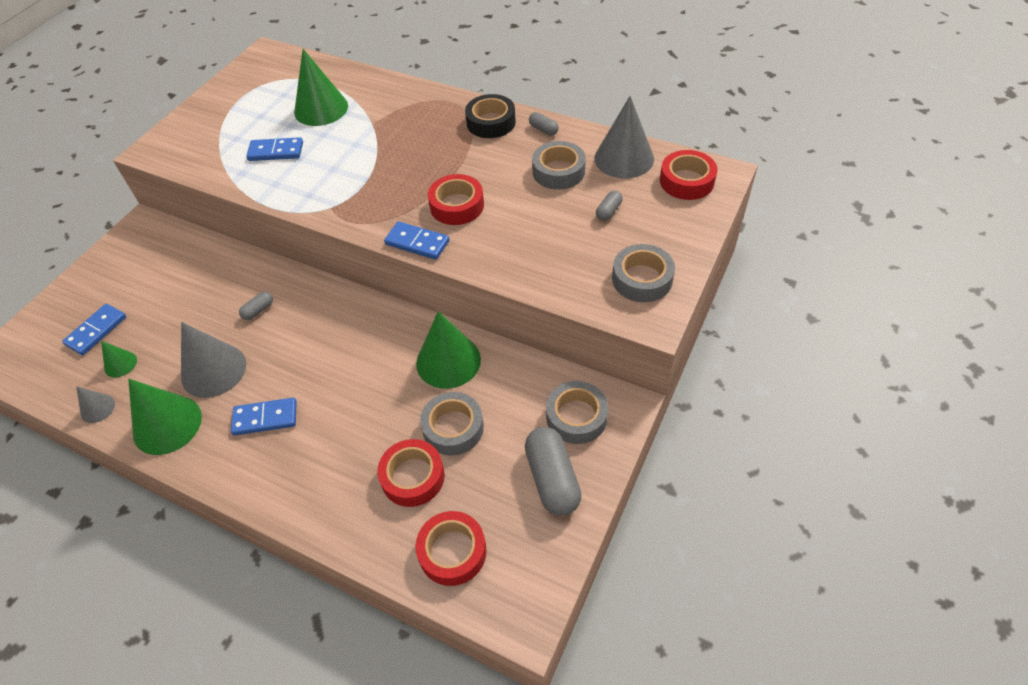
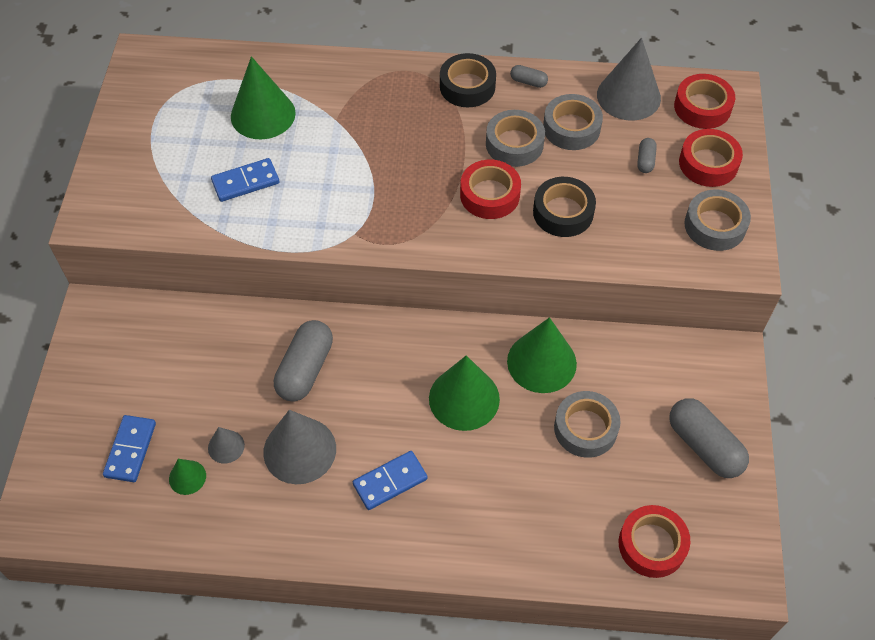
camera: 25 degrees left, 5 degrees up
(97, 408) = (196, 533): grey cone -> grey cone (226, 446)
(167, 424) = (288, 523): green cone -> green cone (464, 398)
(258, 310) = (305, 369): grey capsule -> grey capsule, size x2.10
(413, 477) = (575, 489): red tape -> red tape (708, 163)
(417, 243) = (474, 248): blue domino -> none
(510, 234) = (563, 212): none -> black tape
(576, 417) = (694, 379): grey tape -> grey tape (514, 144)

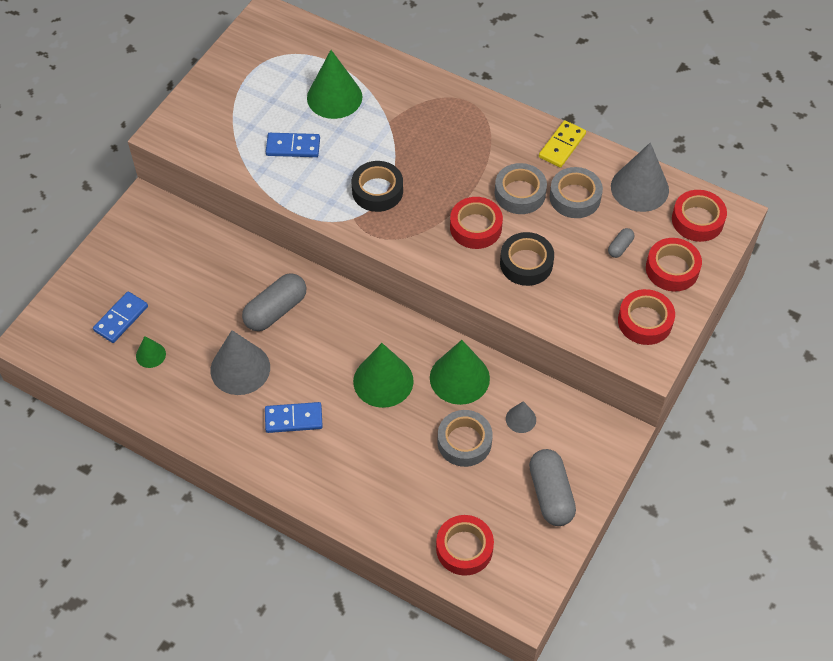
camera: 25 degrees right, 0 degrees up
(226, 446) = (189, 344): grey cone -> grey cone (521, 419)
(467, 86) = (509, 132): black tape -> black tape (377, 191)
(528, 82) = (562, 146): grey capsule -> yellow domino
(715, 225) = (645, 321): grey tape -> red tape

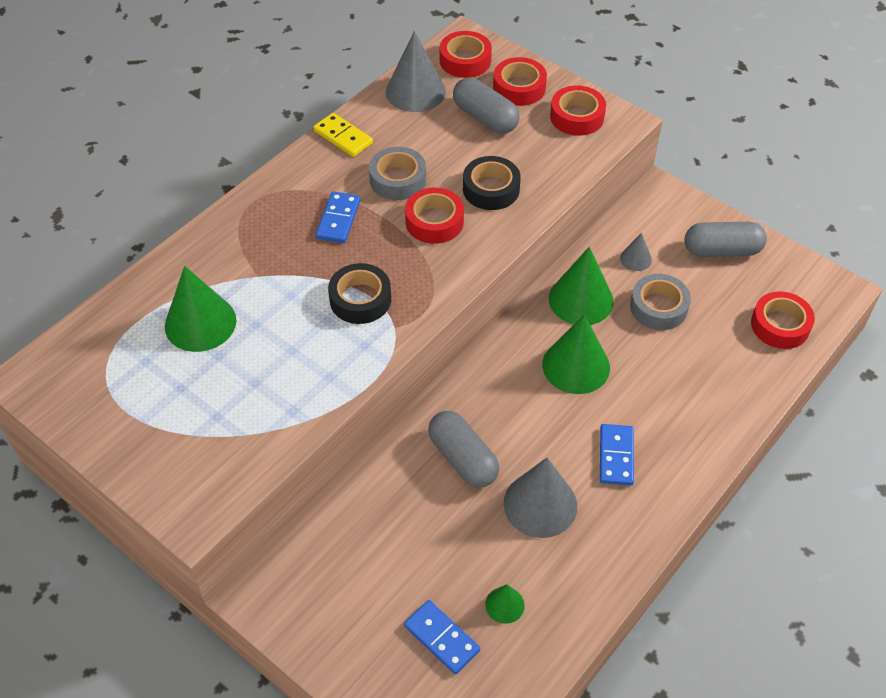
camera: 80 degrees left, 5 degrees down
(293, 147) = (266, 374): blue domino -> blue domino (338, 219)
(575, 197) = (414, 139): grey tape -> none
(620, 247) = (485, 118): grey capsule -> grey capsule, size x2.10

